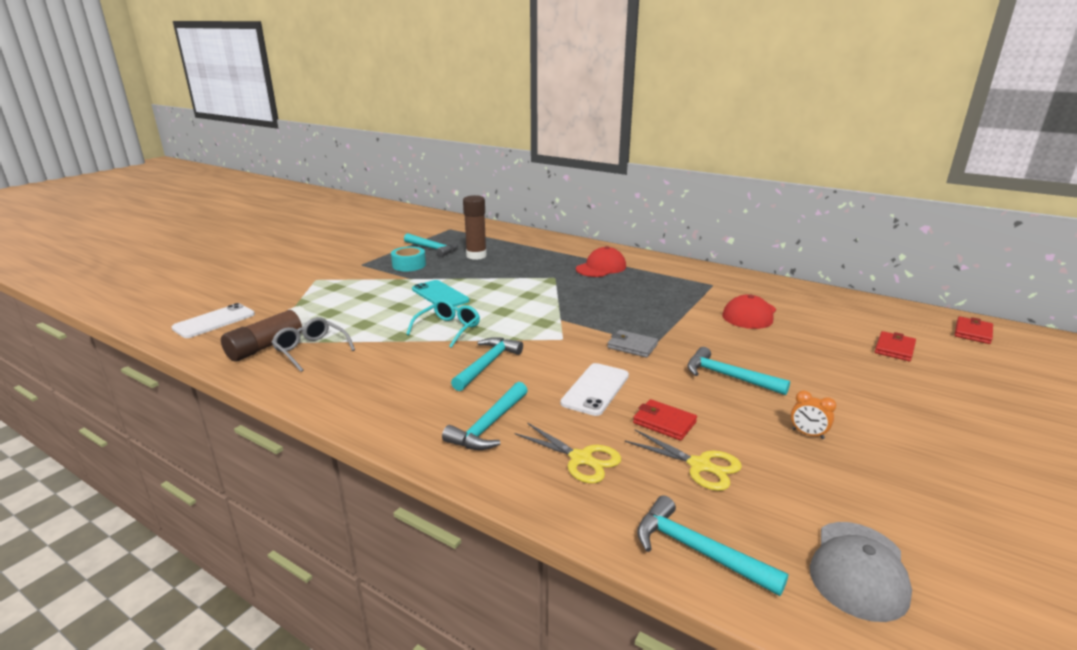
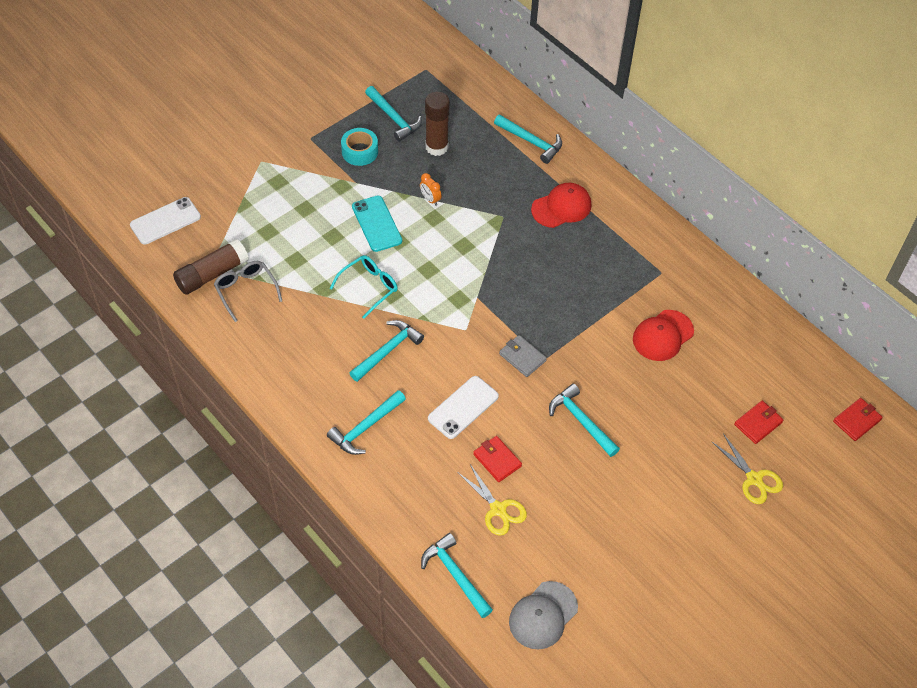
camera: 15 degrees right, 30 degrees up
(553, 245) = (531, 141): none -> turquoise hammer
(581, 458) = (418, 480): yellow scissors -> yellow scissors (754, 479)
(808, 434) = (597, 502): orange clock -> orange clock (430, 199)

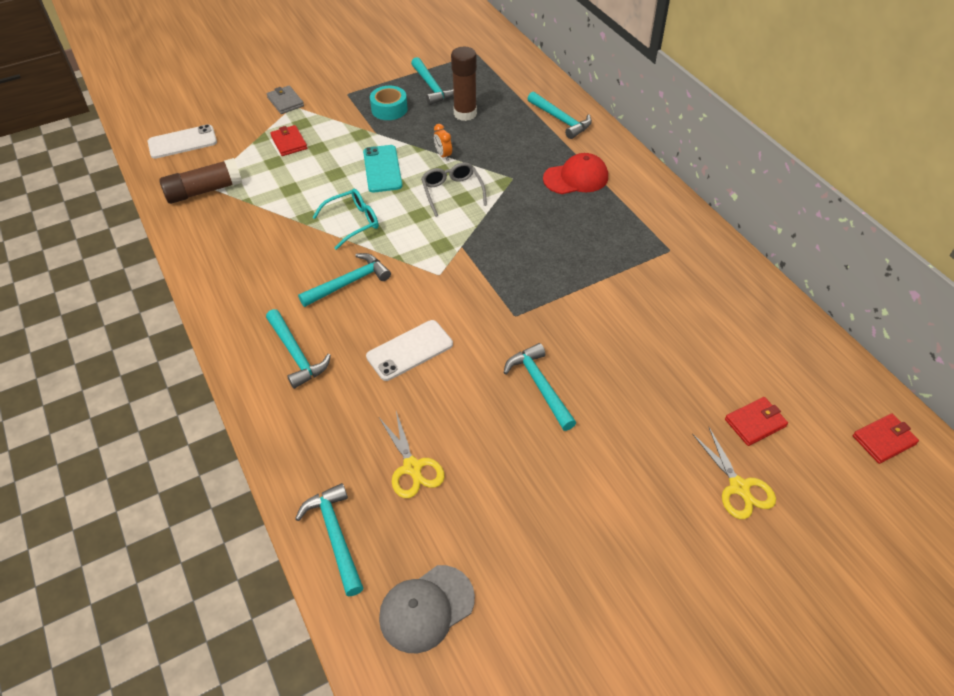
camera: 15 degrees right, 5 degrees down
(246, 290) = (230, 209): grey glasses -> grey glasses (452, 192)
(366, 427) = (296, 354): turquoise hammer -> turquoise hammer turned 90 degrees counterclockwise
(497, 460) = (429, 412): red wallet -> red wallet (289, 143)
(522, 357) = (492, 310): grey wallet -> grey wallet (285, 102)
(662, 335) = (657, 311): red cap -> none

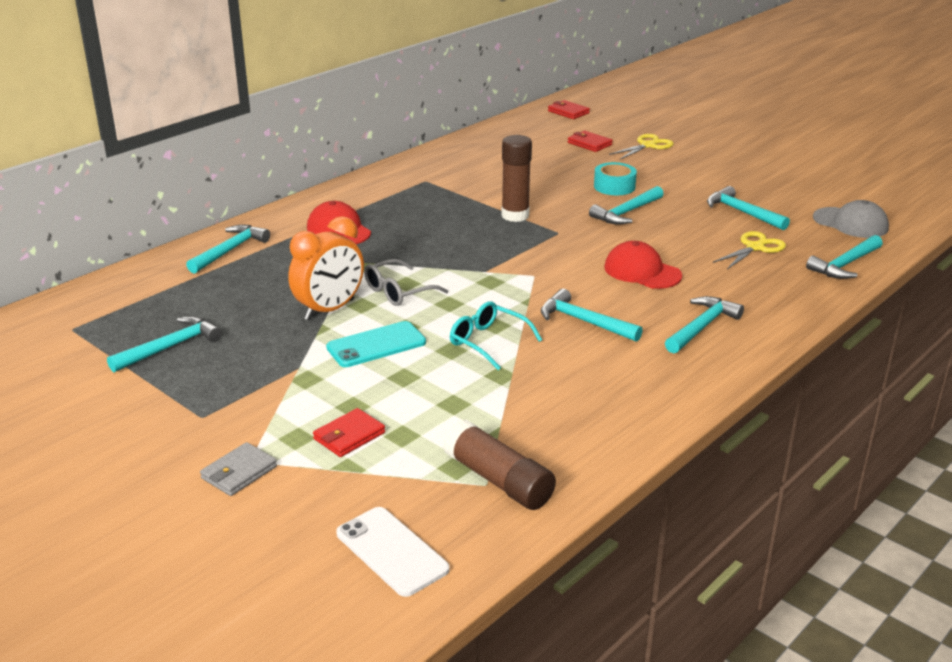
camera: 110 degrees left, 20 degrees down
(389, 109) = (236, 370): turquoise tape -> turquoise tape (614, 186)
(410, 350) = (642, 271): white phone -> red cap
(443, 155) = (329, 310): orange clock -> orange clock, size x2.21
(465, 114) = (232, 311): brown glue stick -> brown glue stick (515, 215)
(500, 499) = (742, 212): none -> turquoise hammer

